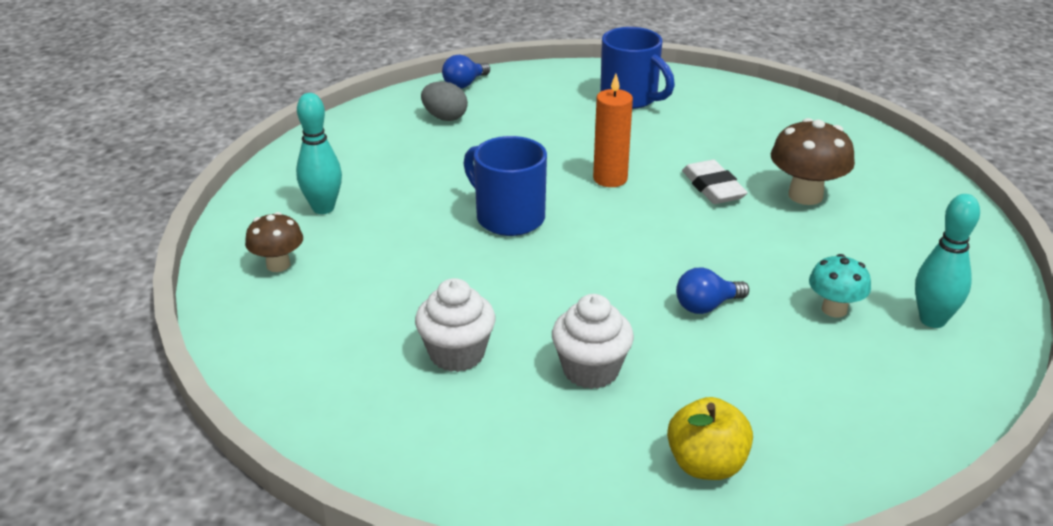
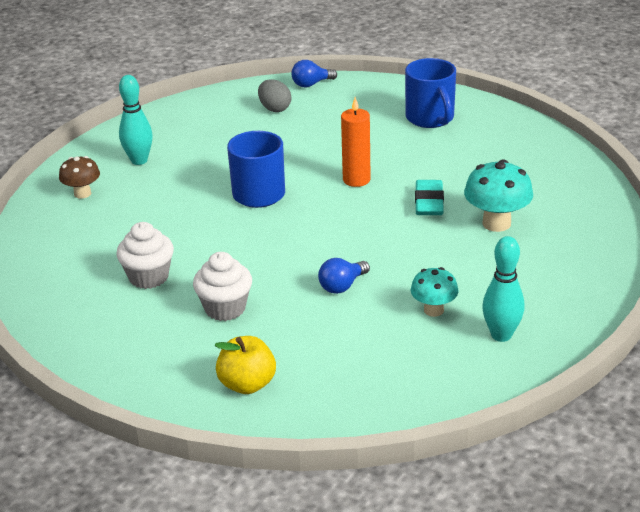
camera: 25 degrees right, 0 degrees up
(706, 306) = (342, 286): blue light bulb -> blue light bulb turned 45 degrees counterclockwise
(713, 187) = (429, 202): white eraser -> turquoise eraser
(805, 195) = (496, 223): brown mushroom -> turquoise mushroom

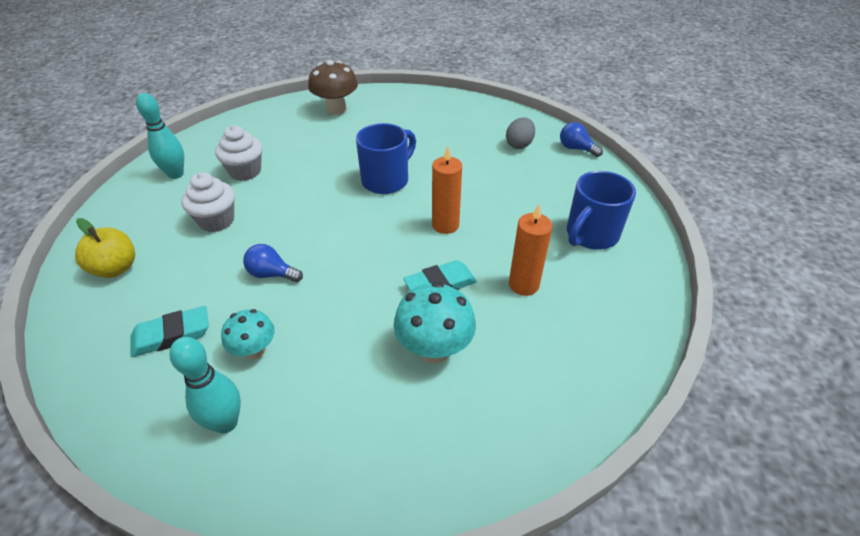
camera: 60 degrees right, 10 degrees up
(82, 193) = (336, 109): brown mushroom -> brown mushroom, size x1.57
(139, 160) = (393, 115): turquoise bowling pin -> turquoise bowling pin (176, 174)
(379, 354) = (172, 335): none -> turquoise eraser
(460, 165) = (523, 285): none -> orange candle

